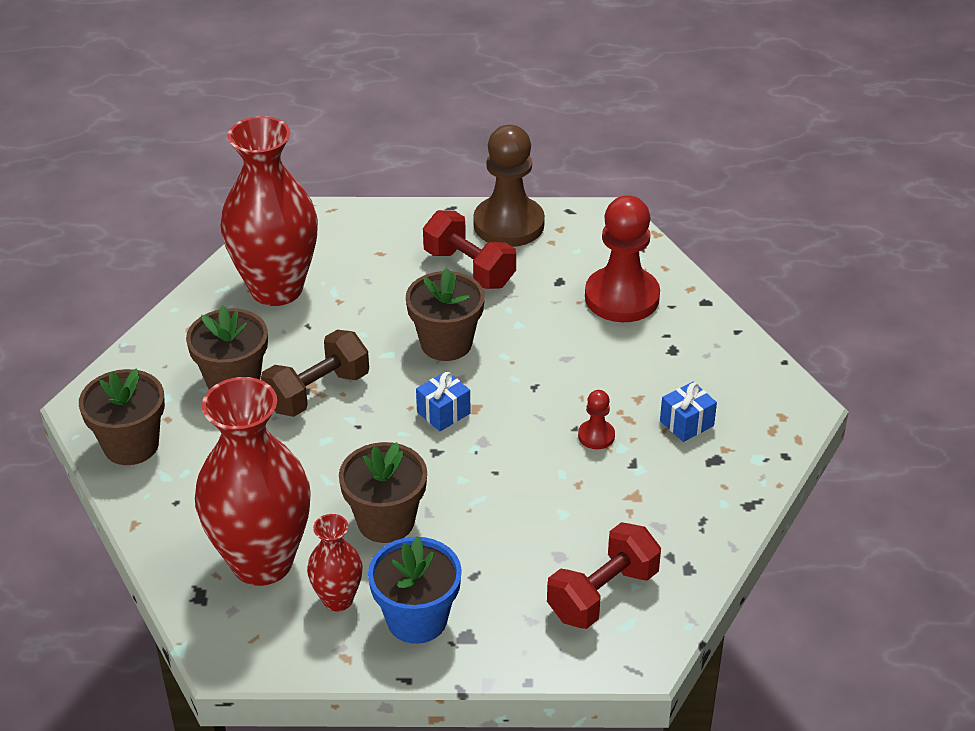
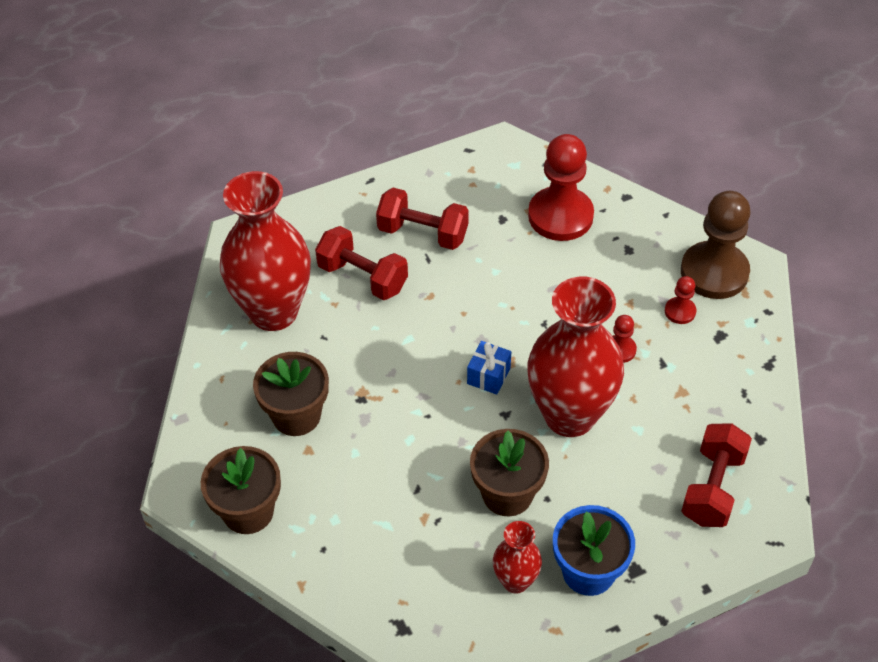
camera: 25 degrees left, 10 degrees up
(262, 562) = (432, 574): red vase -> red vase (569, 415)
(317, 392) = (374, 397): brown dumbbell -> none
(382, 287) = (362, 277): none -> red dumbbell
(446, 343) = (449, 310): brown flower pot -> none
(508, 224) = (428, 180): brown pawn -> brown pawn (714, 272)
(686, 423) = (680, 311): blue gift -> red pawn

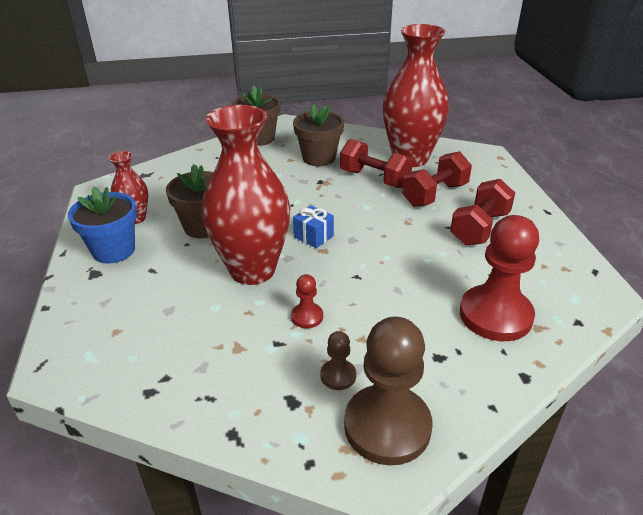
camera: 105 degrees right, 15 degrees down
(680, 311) = (338, 376): red pawn -> brown pawn
(712, 488) = (125, 338): red dumbbell -> red dumbbell (374, 179)

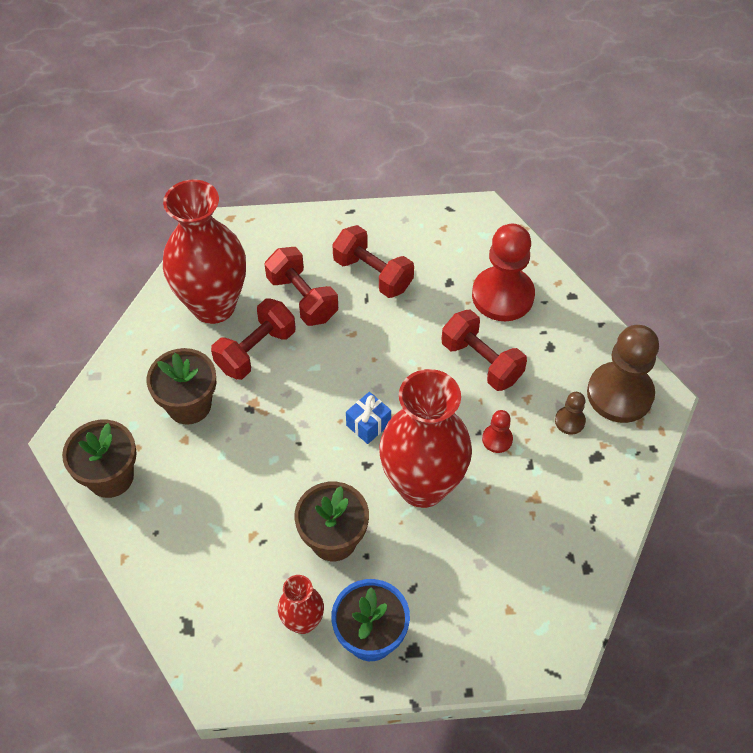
camera: 85 degrees left, 20 degrees up
(400, 302) = (481, 362): none -> red dumbbell

